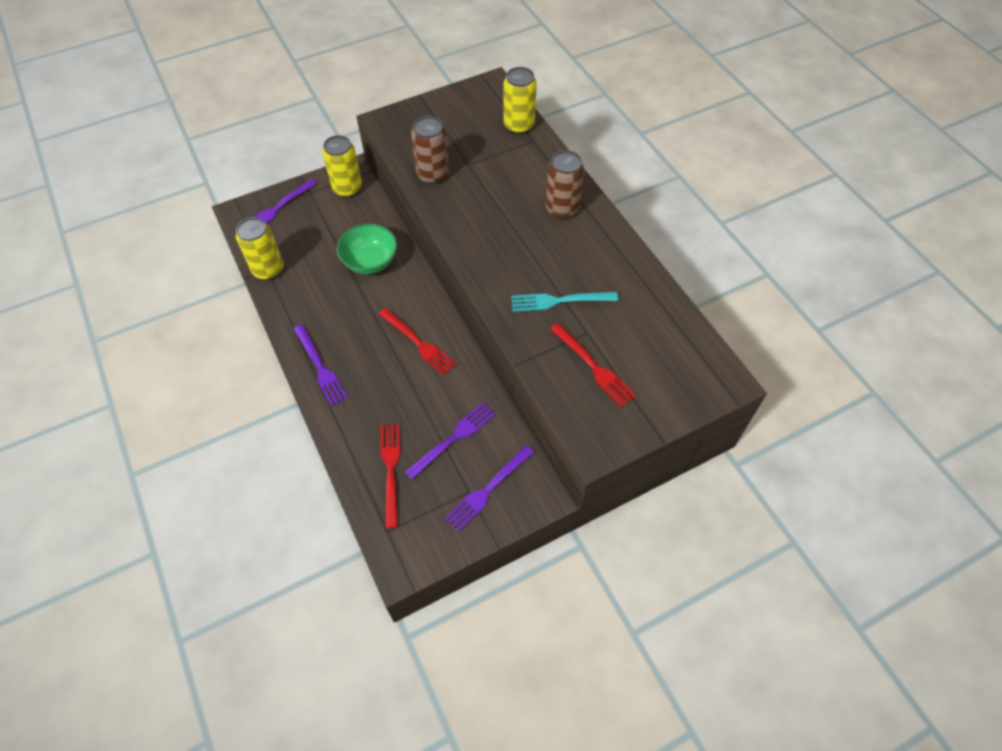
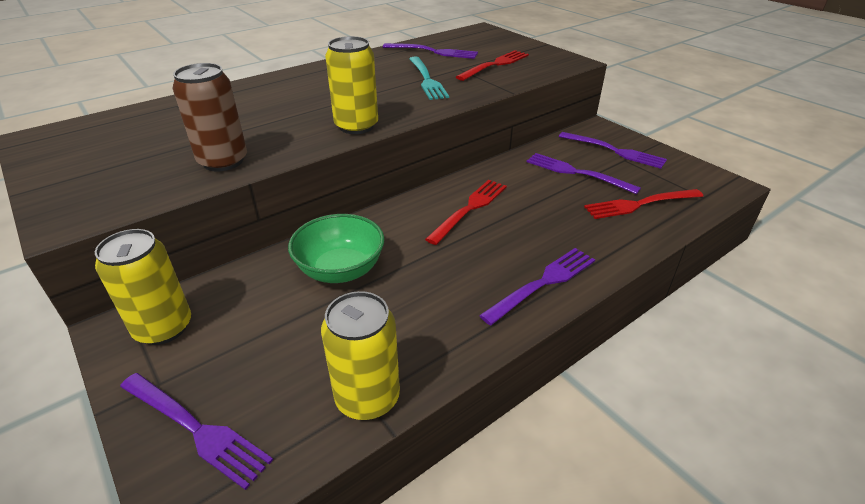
camera: 100 degrees left, 20 degrees down
(519, 125) = (142, 114): yellow can -> yellow can (356, 126)
(562, 208) = (298, 85): brown can -> none
(642, 318) = (434, 52): none -> purple fork

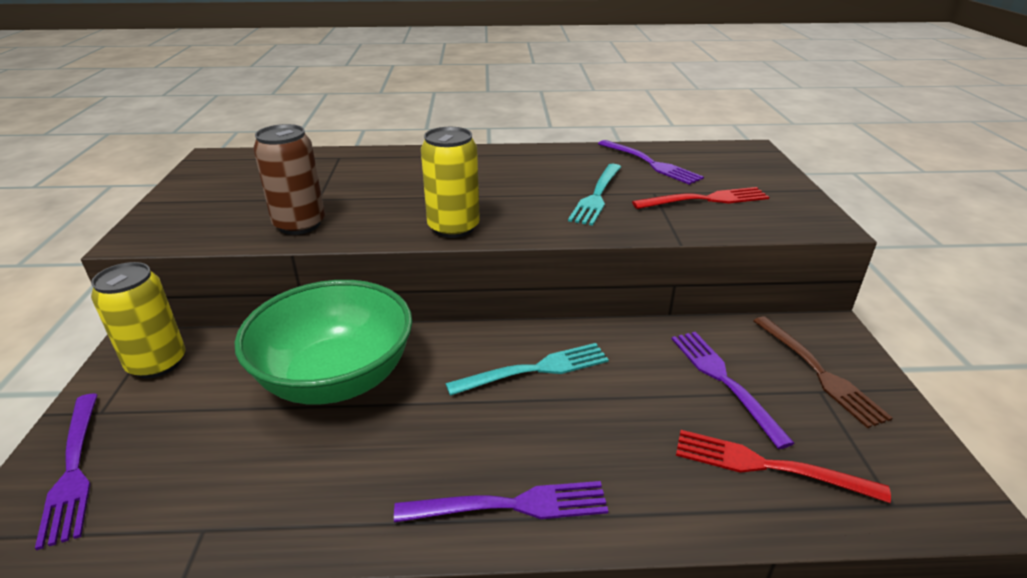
camera: 35 degrees right, 5 degrees down
(340, 270) = (336, 378): green bowl -> green bowl, size x1.54
(367, 398) = (205, 527): yellow can -> none
(470, 208) = (535, 369): red fork -> turquoise fork
(615, 151) = (819, 372): purple fork -> brown fork

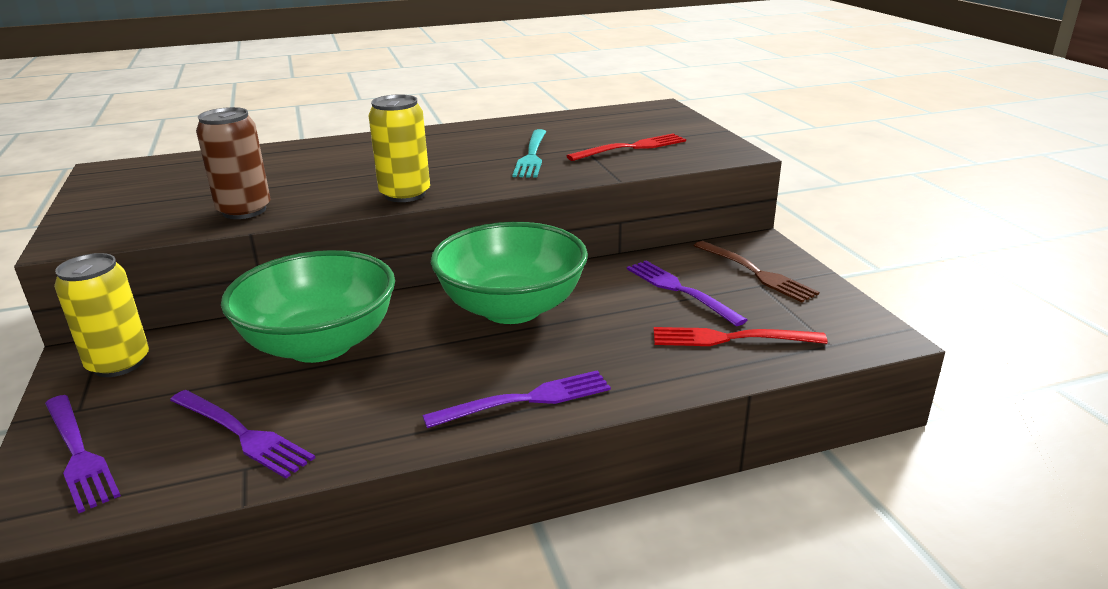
camera: 15 degrees left, 5 degrees down
(535, 369) = (512, 308): turquoise fork -> green bowl
(651, 163) = (573, 126): purple fork -> purple fork (243, 434)

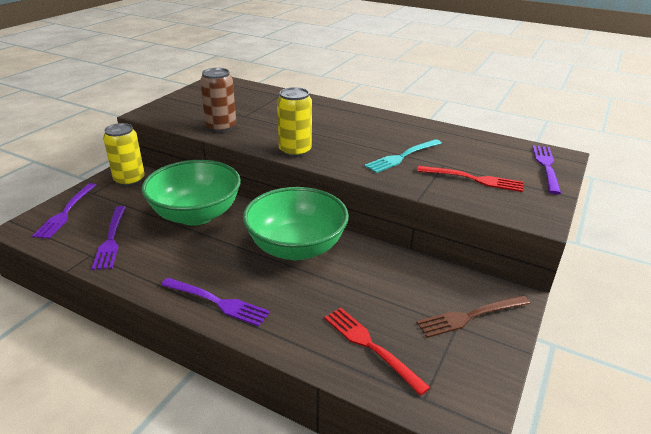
camera: 45 degrees right, 5 degrees up
(679, 290) = (399, 295): purple fork -> purple fork (546, 166)
(756, 273) = (470, 316): brown fork -> brown fork turned 60 degrees clockwise

